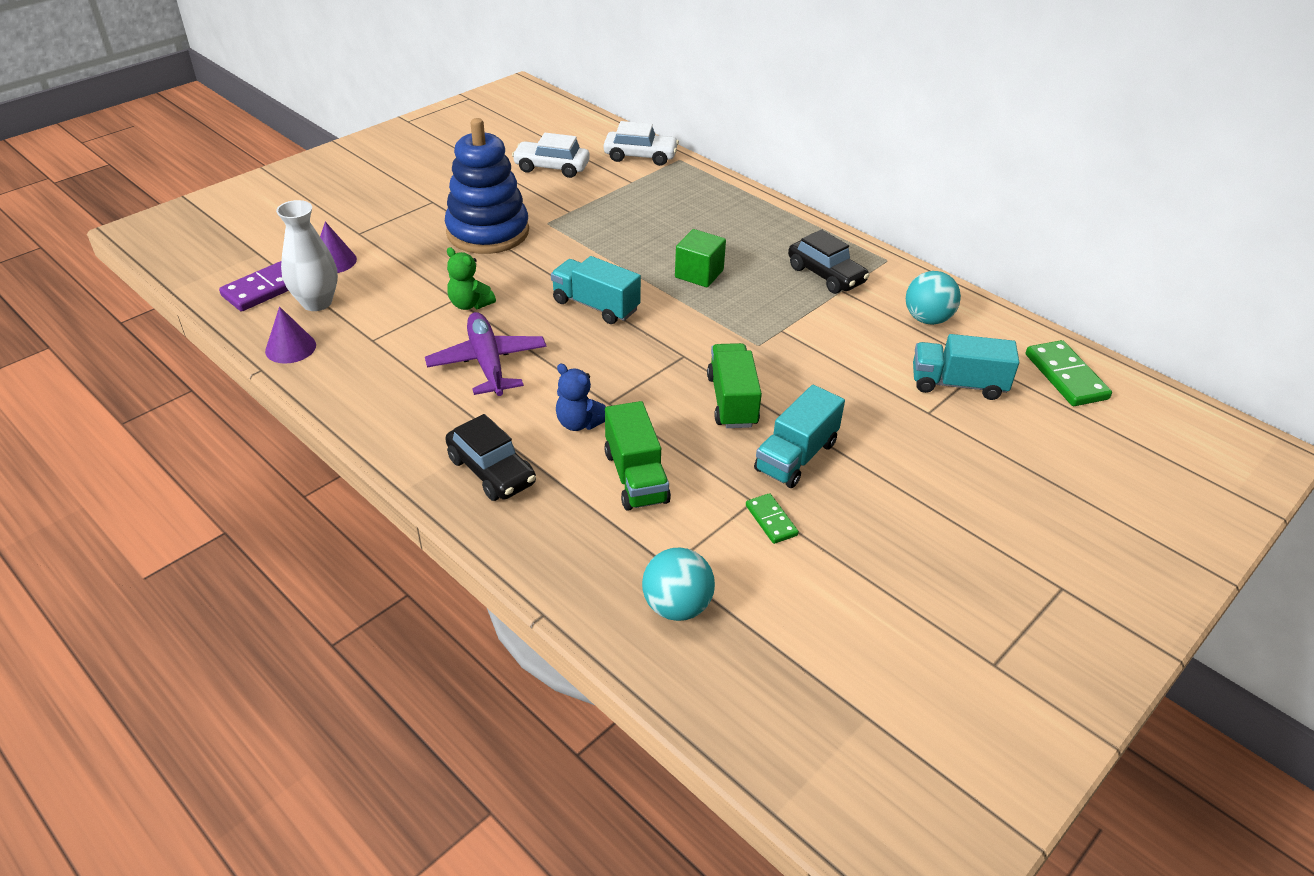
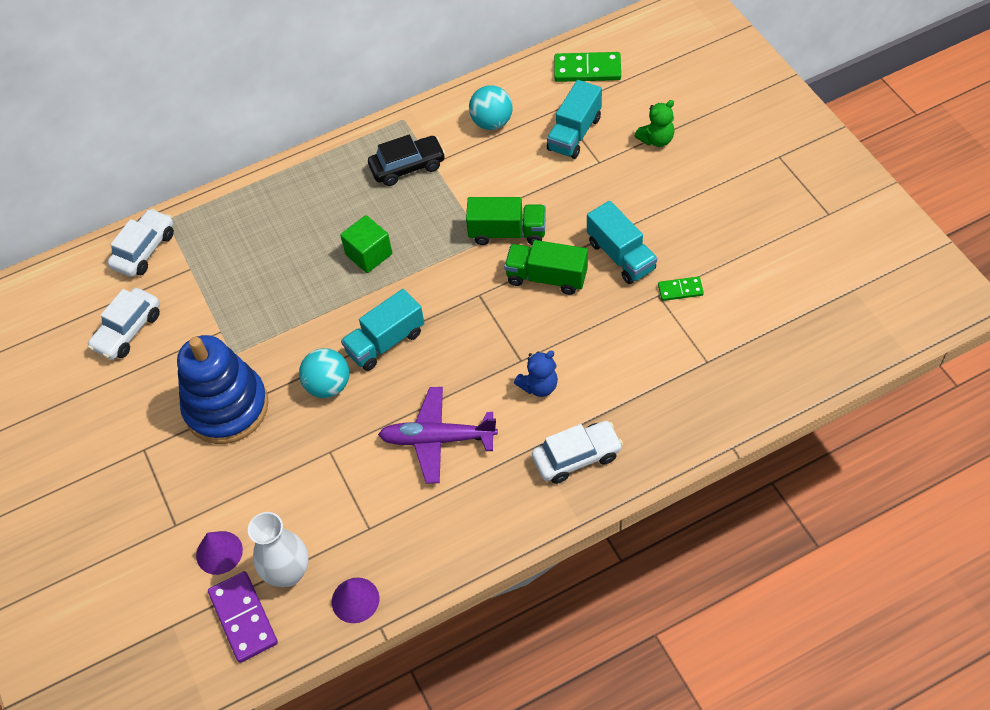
camera: 65 degrees left, 15 degrees up
(470, 304) = (344, 440): green teddy bear -> green teddy bear (656, 139)
(492, 471) = (576, 457): black car -> white car
(636, 477) = (612, 361): green truck -> green truck (507, 232)
(677, 606) = (744, 366): turquoise ball -> turquoise ball (328, 385)

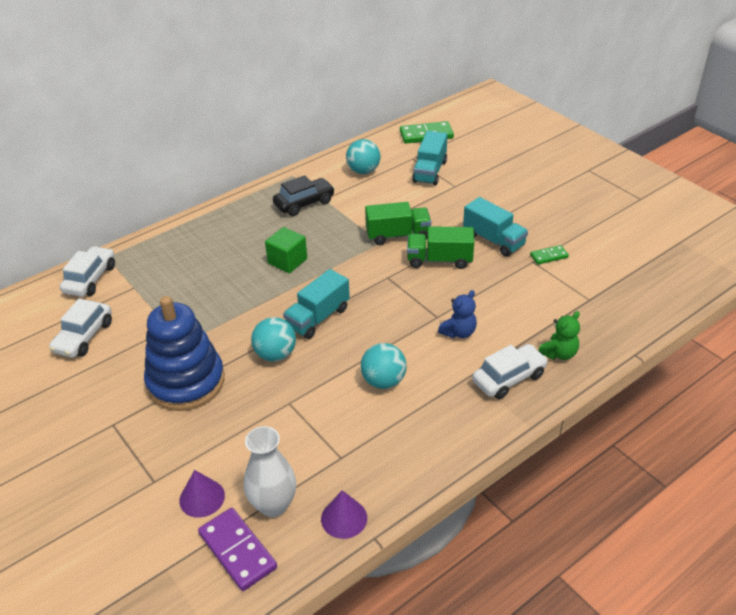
camera: 15 degrees left, 15 degrees down
(437, 439) = (383, 381): purple plane -> turquoise ball
(656, 139) = (493, 169): green teddy bear -> green teddy bear (559, 353)

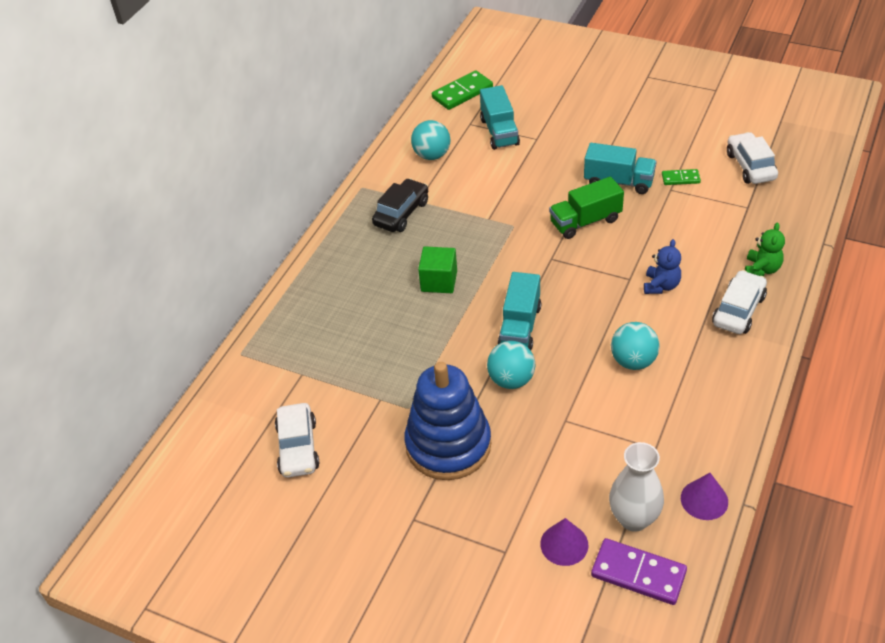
camera: 25 degrees left, 5 degrees up
(90, 279) = (245, 385): white car -> white car (750, 166)
(398, 235) = (525, 211): green truck -> none
(549, 256) = (680, 178): green domino -> green domino turned 45 degrees clockwise

